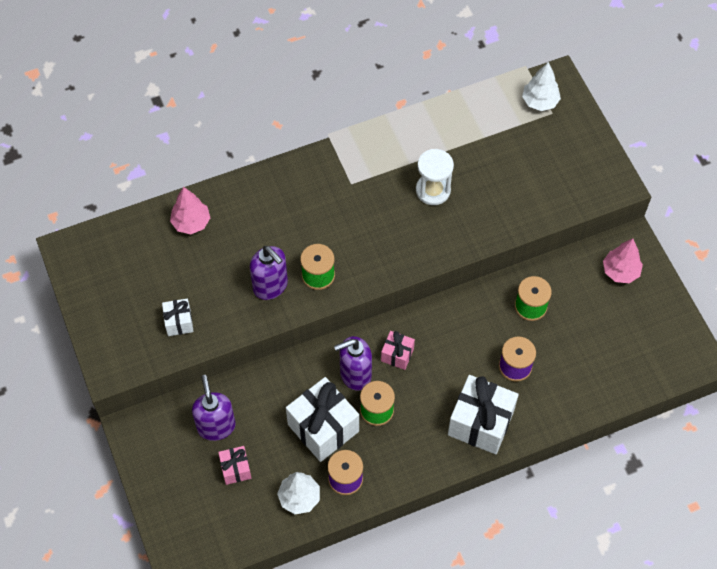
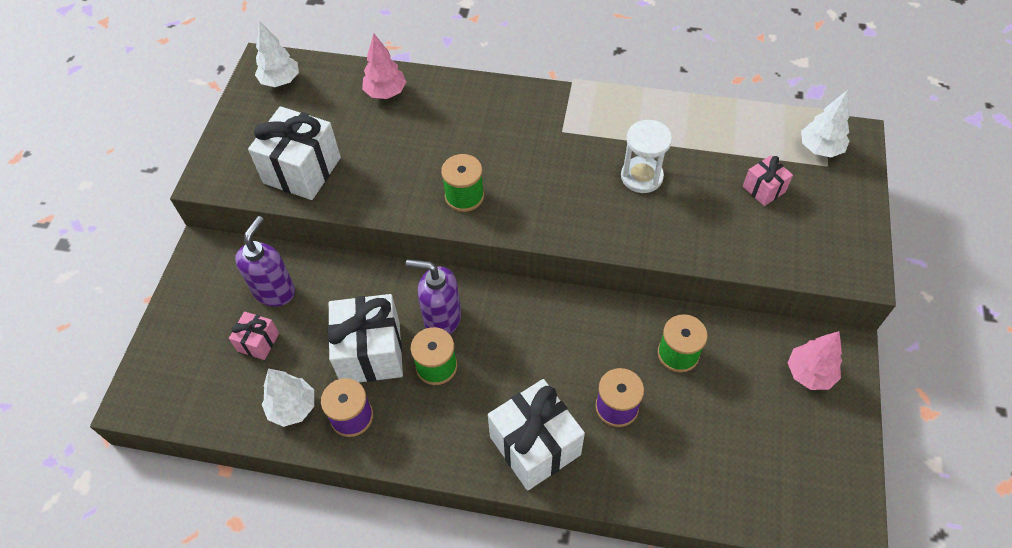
camera: 35 degrees right, 5 degrees down
(96, 258) = (280, 81): none -> white tree
(179, 322) = (302, 170): white gift -> white gift, size x1.96
(271, 286) = (411, 183): purple soap dispenser -> none
(397, 355) = (499, 323): pink gift -> pink gift (763, 189)

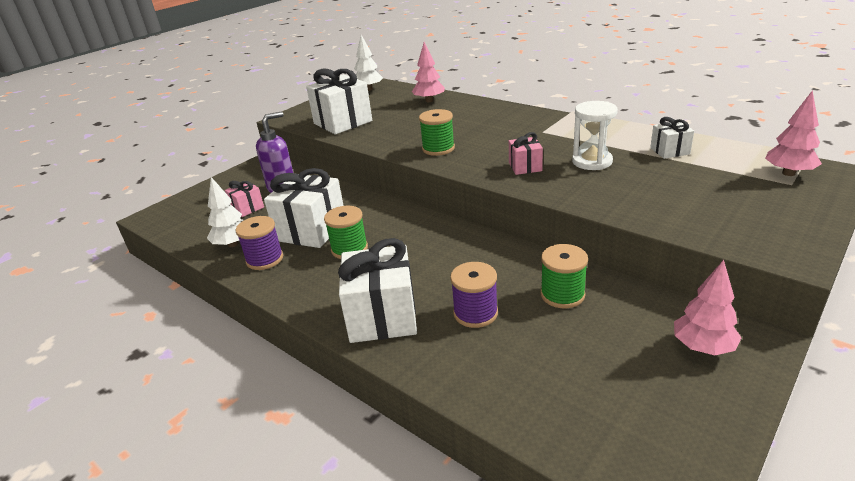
camera: 30 degrees right, 25 degrees down
(442, 319) = (377, 225): purple soap dispenser -> none
(706, 137) = (669, 151): none -> white gift
(763, 189) = (709, 186): pink gift -> pink gift (525, 167)
(820, 148) = (788, 173): white tree -> pink tree

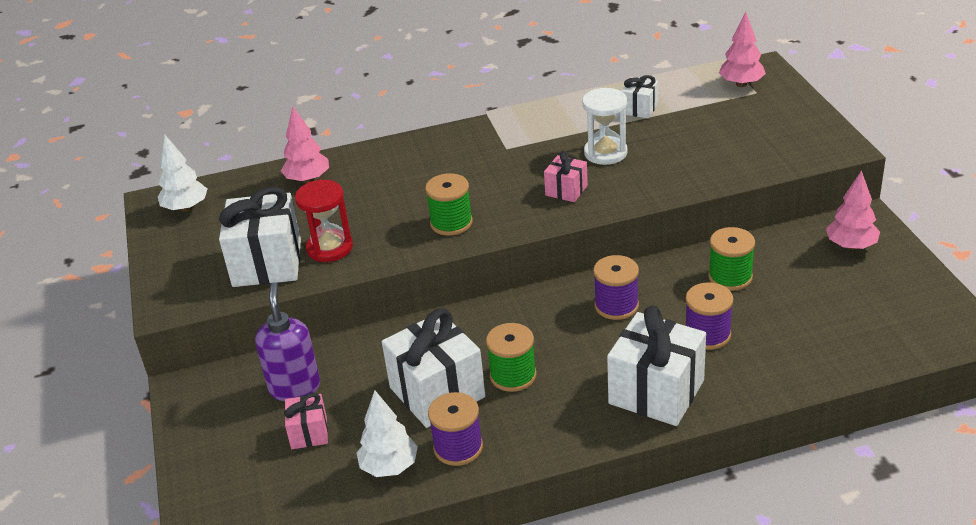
camera: 55 degrees left, 5 degrees up
(373, 130) = (330, 248): none -> red hourglass
(464, 257) = (616, 305): none -> purple spool

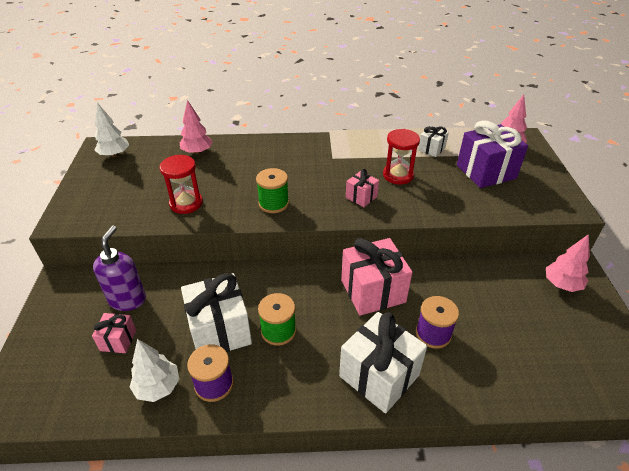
camera: 10 degrees right, 5 degrees up
(267, 263) = (141, 205): white gift -> none
(605, 153) = (398, 175): white hourglass -> red hourglass
(616, 305) = (373, 291): purple spool -> pink gift
(721, 124) = (486, 172): none -> purple gift
(730, 277) = (463, 288): green spool -> none

